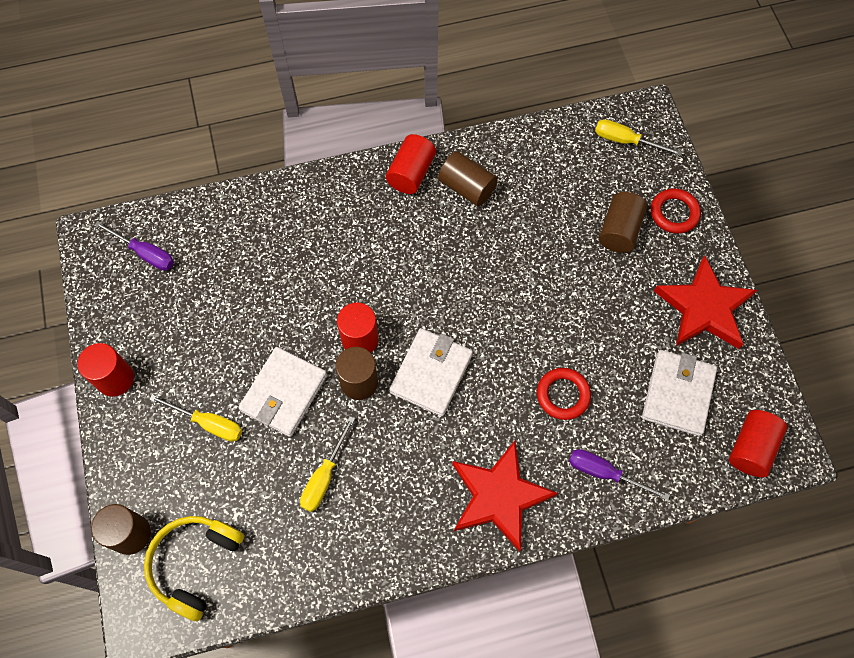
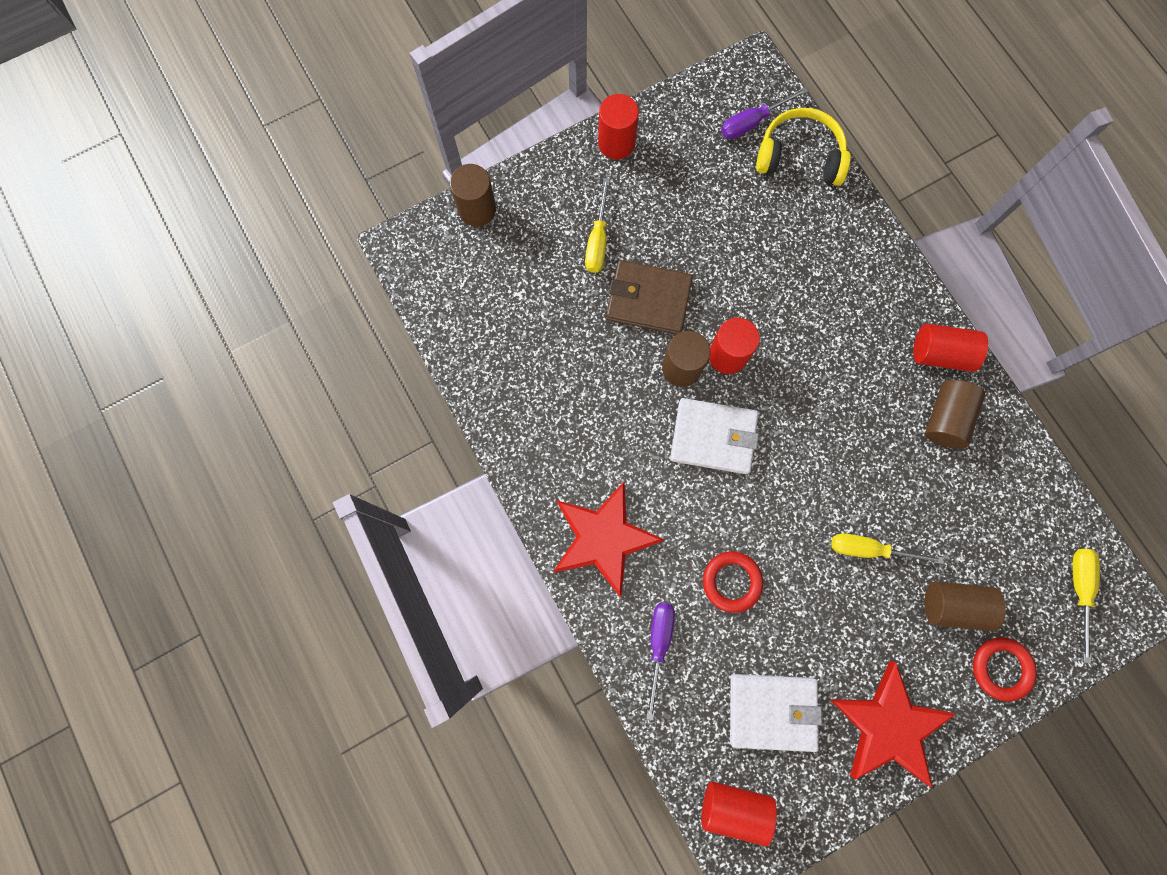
camera: 75 degrees right, 10 degrees up
(145, 253) = (752, 122): purple screwdriver -> purple screwdriver turned 45 degrees clockwise
(195, 564) = (465, 273): yellow headphones -> yellow headphones (800, 156)
(284, 393) = (648, 299): white wallet -> brown wallet
(324, 476) = (576, 363): yellow screwdriver -> yellow screwdriver (869, 549)

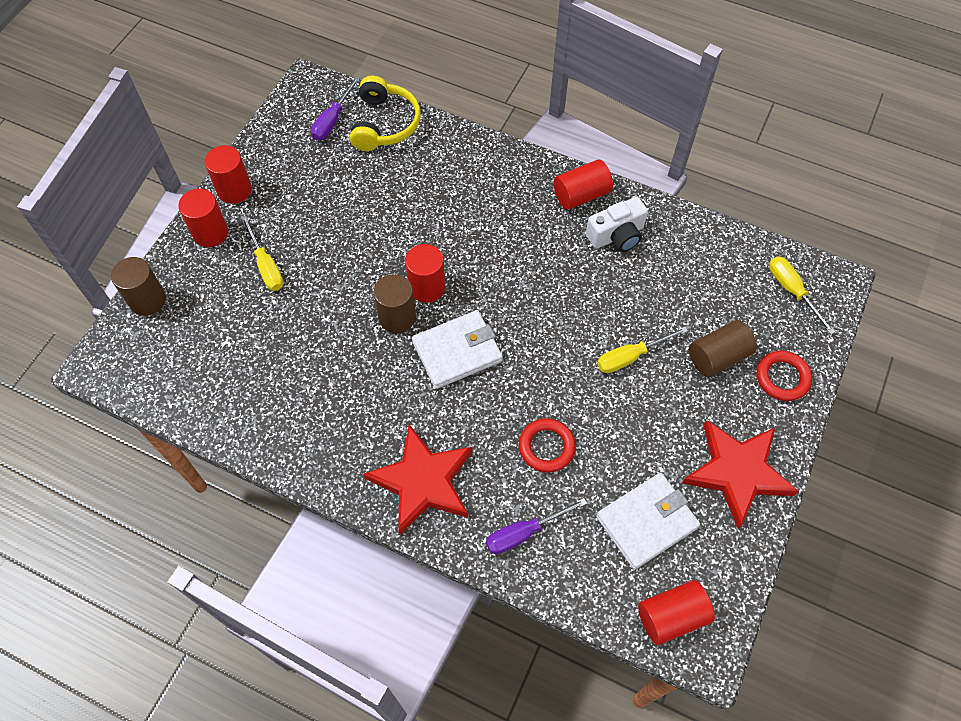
camera: 35 degrees left, 15 degrees down
(569, 175) = (210, 233): none -> red cylinder
(648, 299) = (336, 284): brown wallet -> none
(658, 644) = (524, 533): purple screwdriver -> purple screwdriver turned 90 degrees counterclockwise
(800, 156) = (384, 124): yellow headphones -> yellow headphones turned 120 degrees clockwise
(945, 419) = (616, 235): brown cylinder -> white camera

